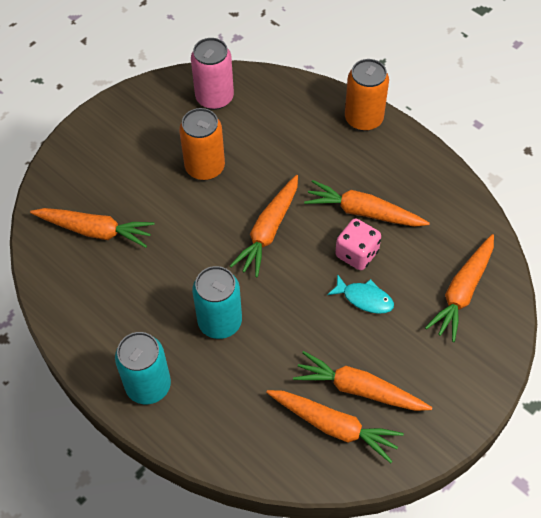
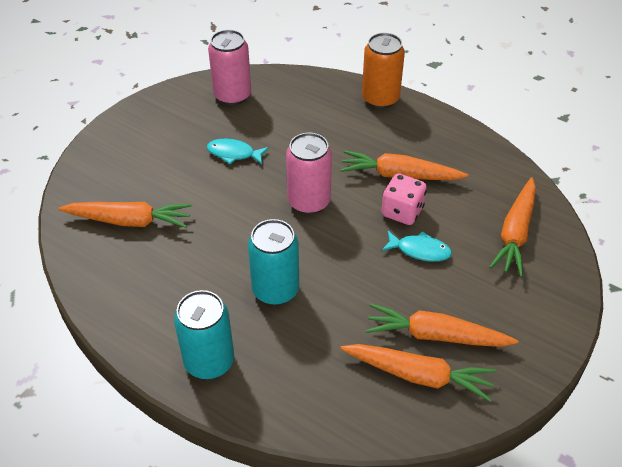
camera: 10 degrees left, 10 degrees down
(205, 167) = (234, 153): orange can -> turquoise fish
(268, 231) = (309, 201): orange carrot -> pink can

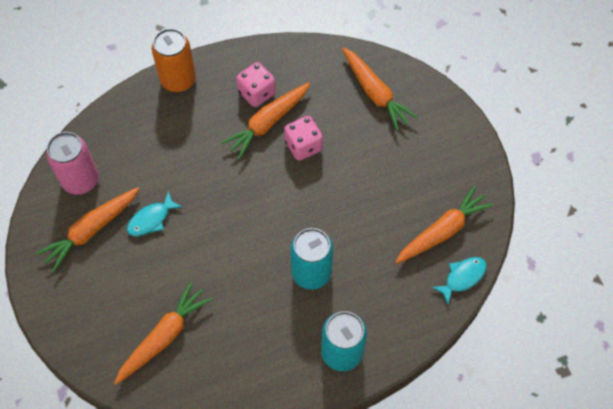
camera: 55 degrees left, 15 degrees up
(309, 201) = (245, 199): pink can -> none
(420, 250) = (346, 159): turquoise fish -> turquoise fish (462, 277)
(421, 152) = (257, 93): none -> pink dice
(435, 335) = (420, 200): orange carrot -> orange carrot (91, 230)

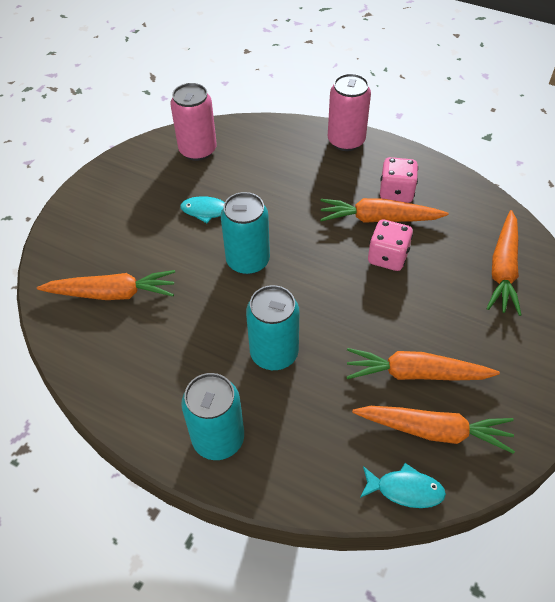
camera: 50 degrees right, 10 degrees down
(91, 230) = (162, 185): orange carrot -> orange carrot (415, 373)
(178, 80) = (346, 141): orange can -> pink can
(222, 229) = (248, 261): none -> turquoise can

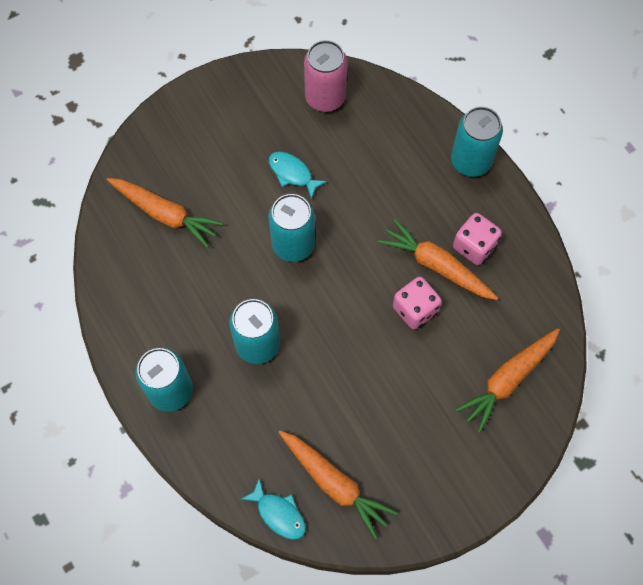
camera: 30 degrees right, 15 degrees up
(346, 141) = (470, 161): pink can -> turquoise can
(415, 373) = (356, 429): orange carrot -> none

